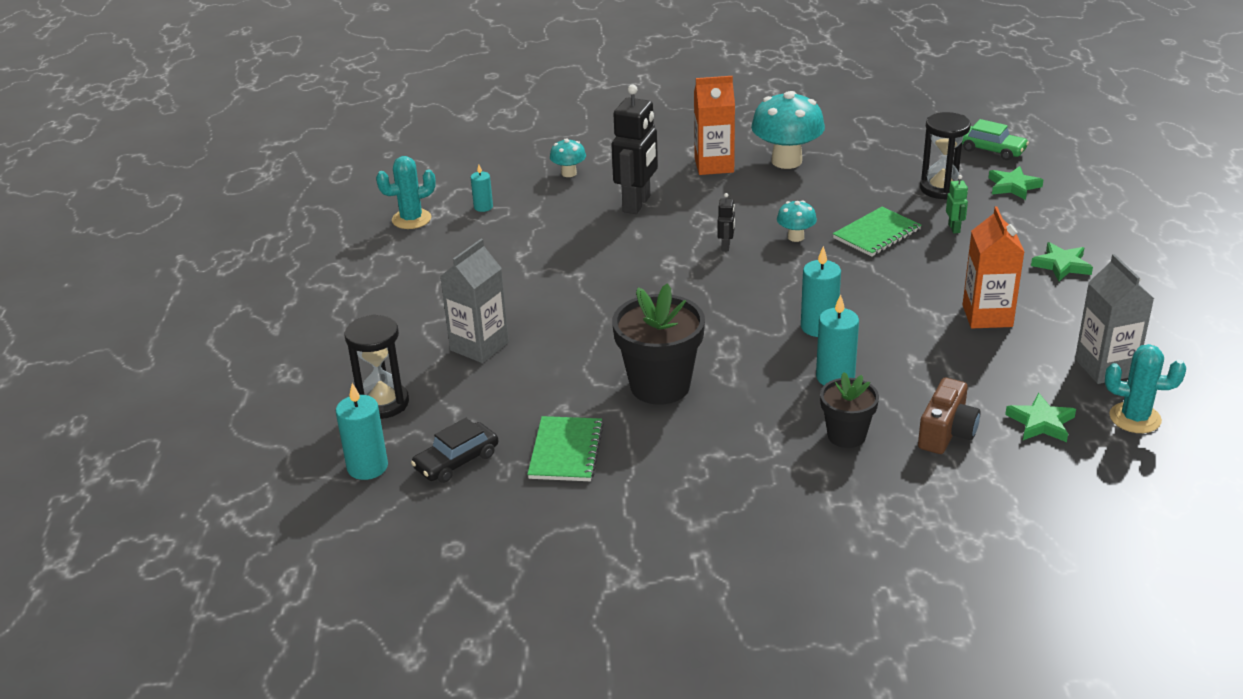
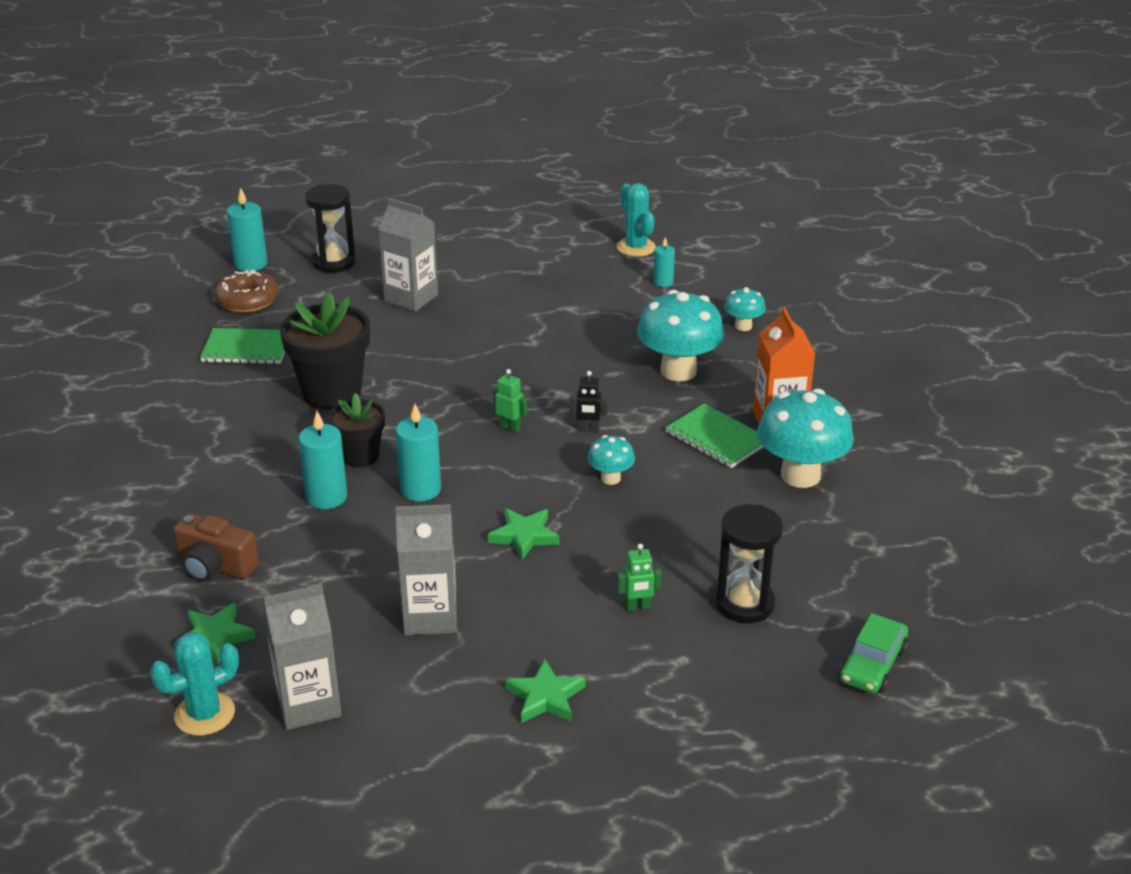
camera: 85 degrees right, 0 degrees up
(456, 461) = (247, 300): black car -> brown donut
(637, 204) = (678, 371): black robot -> turquoise mushroom
(722, 284) = (510, 427): none -> green robot
(846, 435) = (228, 500): black flower pot -> black flower pot (360, 456)
(876, 234) = (621, 540): green notebook -> green notebook (717, 438)
(987, 316) = (430, 616): orange carton -> grey carton
(1013, 186) = (761, 675): green star -> green star (524, 536)
(1135, 418) = (205, 714): turquoise cactus -> turquoise cactus turned 45 degrees clockwise

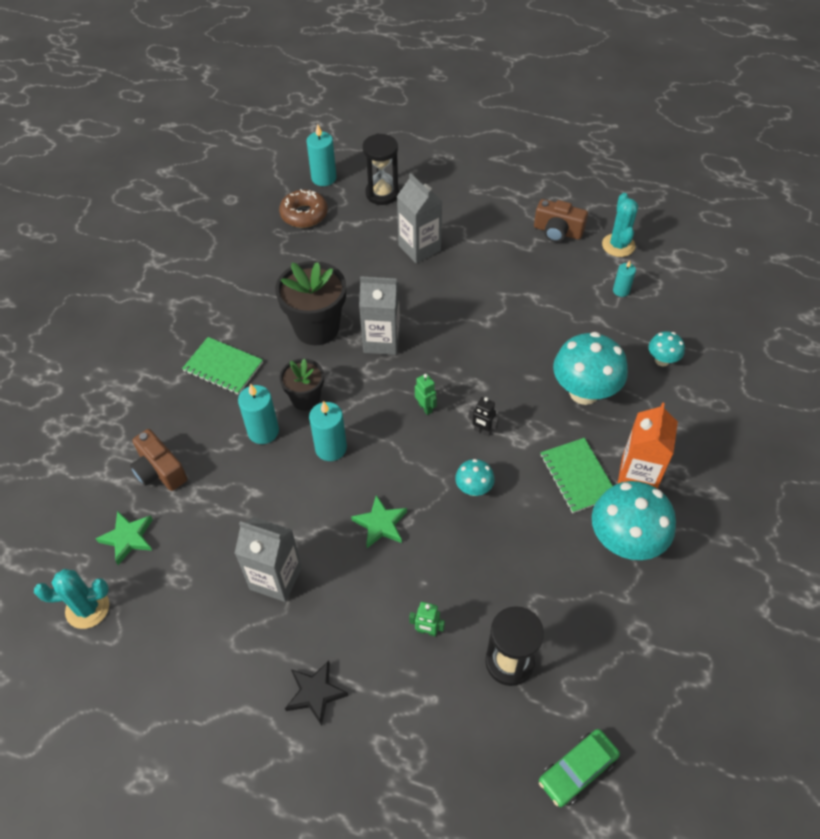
camera: 25 degrees right, 20 degrees up
(246, 349) = (280, 263): green notebook -> green notebook (223, 367)
(308, 704) = (155, 628): grey carton -> grey carton (381, 341)
(545, 697) = (315, 693): green star -> black star
(562, 251) = (557, 231): none -> brown camera

